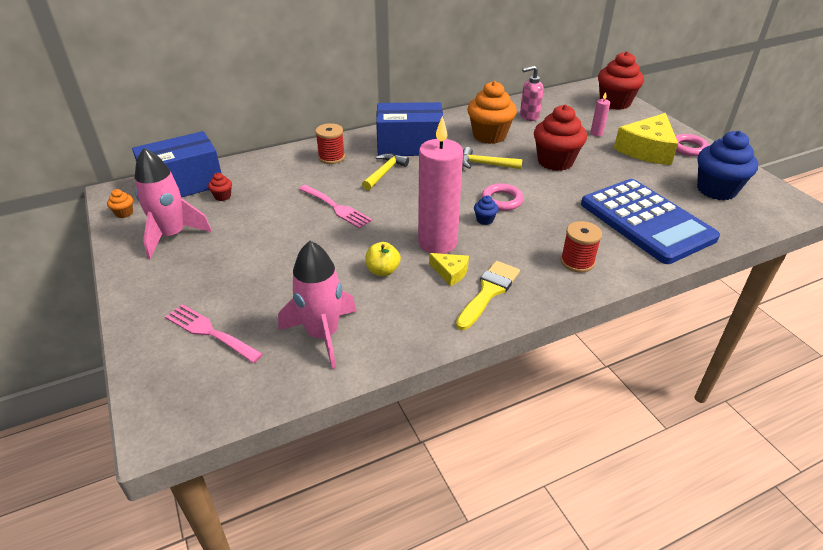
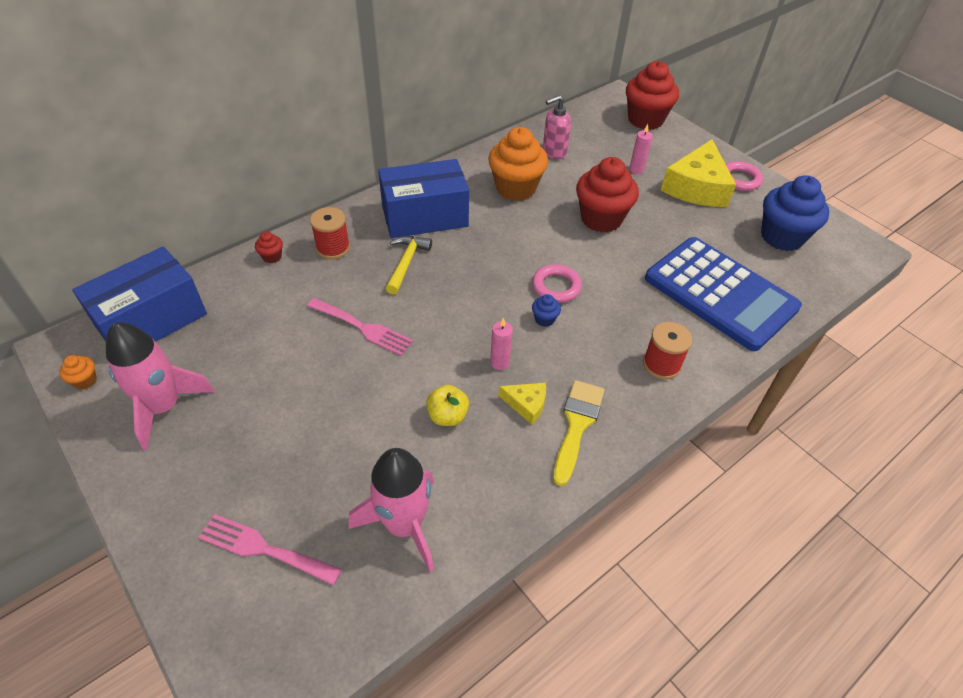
camera: 15 degrees left, 10 degrees up
(222, 196) = (211, 332): red cupcake -> red cupcake (272, 257)
(437, 243) = (499, 362): pink candle -> pink candle, size x0.42
(485, 164) = (523, 233): yellow hammer -> none

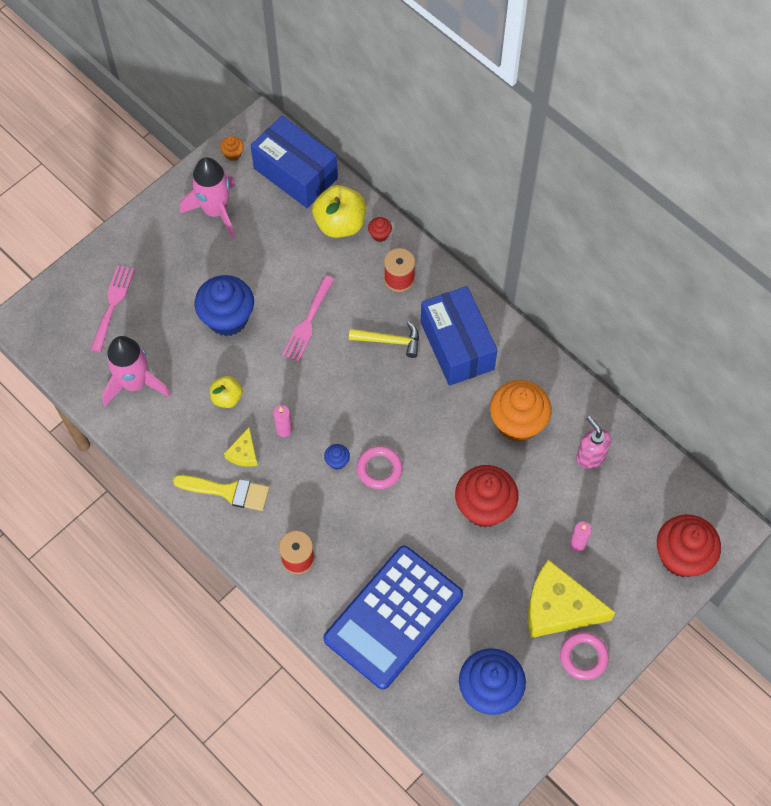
camera: 85 degrees right, 15 degrees up
(242, 287) = (340, 224): none -> yellow apple
(333, 406) = (227, 318): none -> blue cupcake

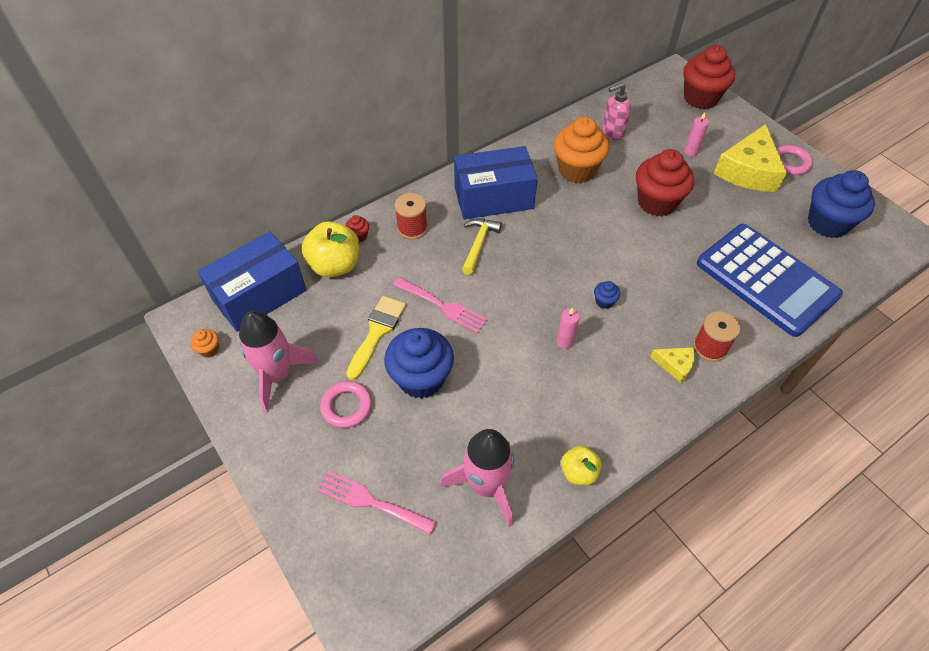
camera: 80 degrees left, 10 degrees down
(227, 398) = (520, 390): yellow apple -> yellow apple (578, 472)
(228, 491) = (633, 402): yellow brush -> yellow brush (377, 332)
(244, 453) = (589, 382): yellow cheese -> yellow cheese (675, 365)
(379, 469) = (615, 270): pink ring -> pink ring (346, 406)

